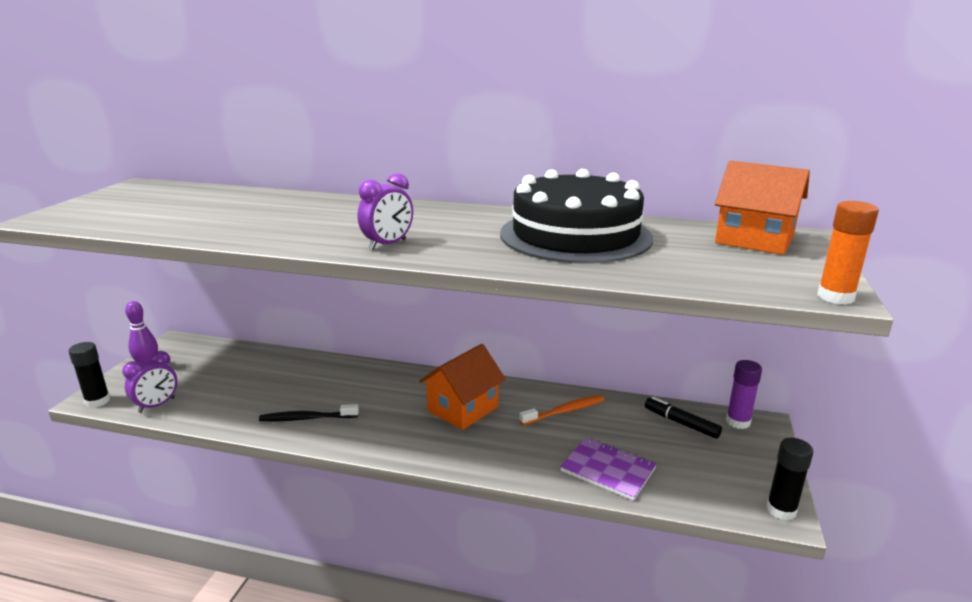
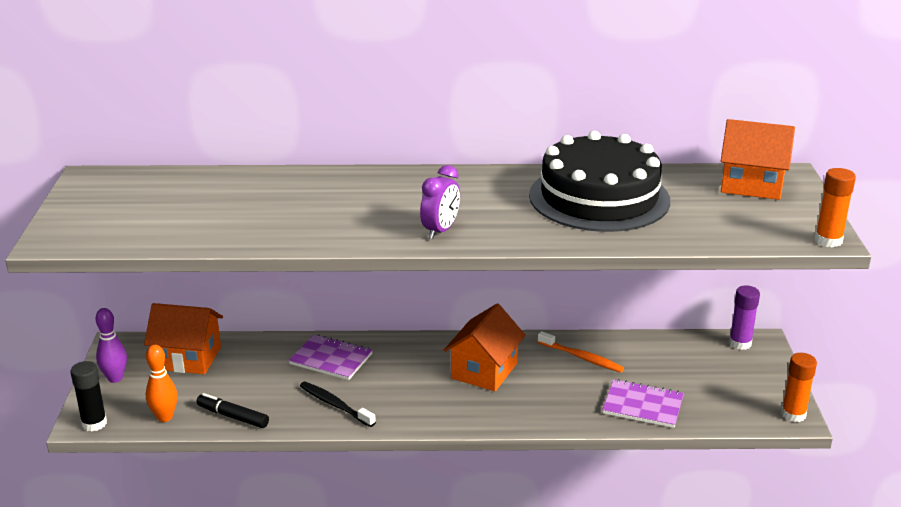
camera: 15 degrees left, 5 degrees up
(157, 405) = (165, 417): purple clock -> orange bowling pin
(217, 359) = (188, 358): none -> orange house
(306, 418) = (335, 405): black toothbrush -> black toothbrush turned 60 degrees clockwise
(332, 378) = (331, 359): none -> purple notebook
(565, 411) = (582, 357): orange toothbrush -> orange toothbrush turned 75 degrees clockwise
(681, 423) = (691, 352): black marker -> black marker (233, 416)
(781, 510) = (793, 414): black glue stick -> orange glue stick

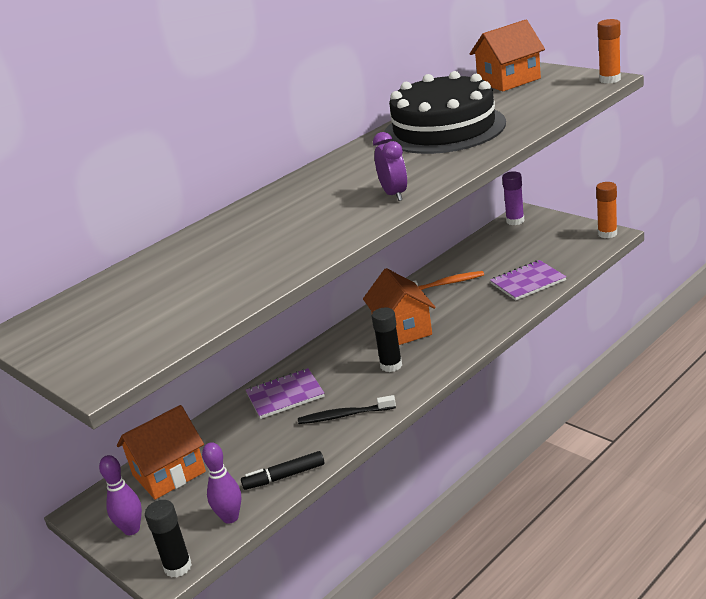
camera: 40 degrees left, 0 degrees up
(165, 417) = (230, 517): orange bowling pin -> purple bowling pin
(426, 392) = (391, 365): none -> black glue stick

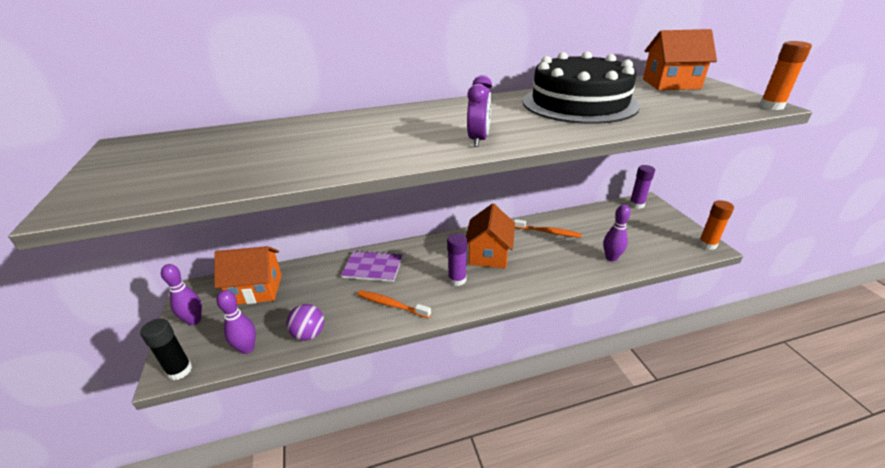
camera: 25 degrees right, 5 degrees up
(284, 476) = (309, 334): black marker -> purple ball
(344, 415) = (391, 305): black toothbrush -> orange toothbrush
(391, 365) = (457, 279): black glue stick -> purple glue stick
(528, 282) = (611, 258): purple notebook -> purple bowling pin

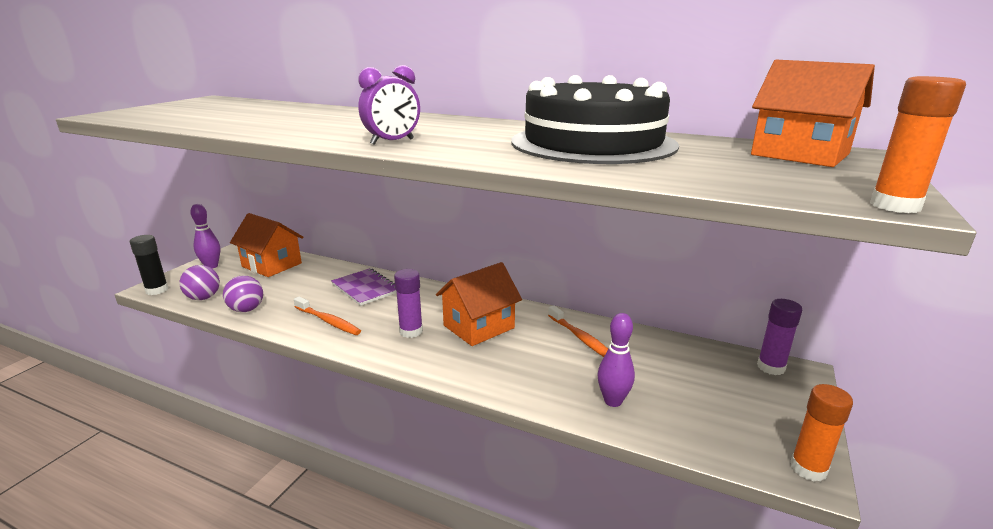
camera: 40 degrees right, 10 degrees down
(247, 348) = (203, 298): purple bowling pin -> purple ball
(391, 305) = (328, 321): orange toothbrush -> orange toothbrush turned 150 degrees clockwise

